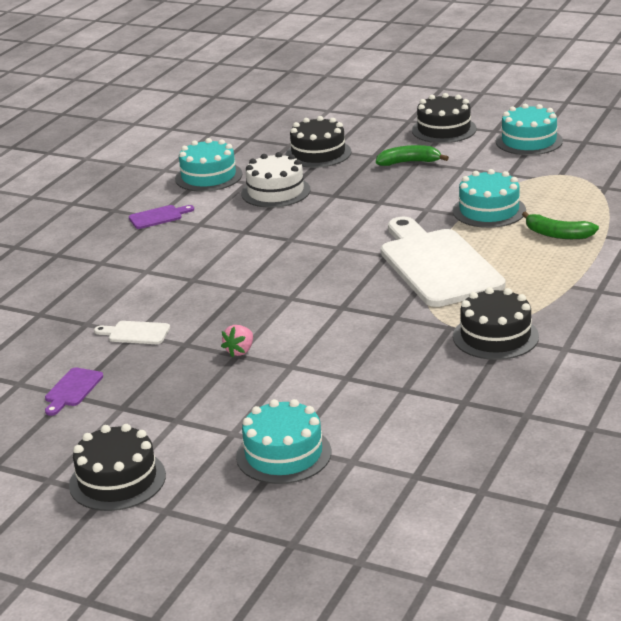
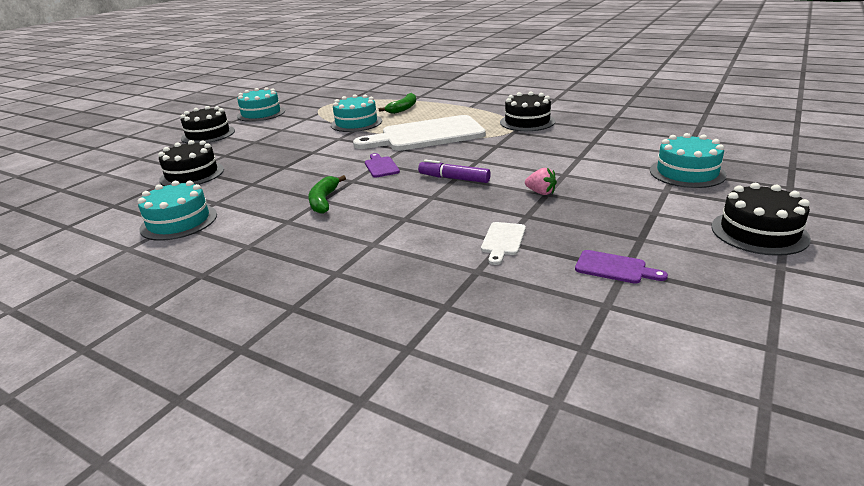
camera: 85 degrees left, 0 degrees up
(158, 217) = (249, 244): purple cutting board -> purple cutting board (381, 166)
(275, 192) = (252, 189): white cake -> none
(287, 296) = (454, 178): none -> purple marker
(409, 162) = (252, 144): green banana -> green banana (324, 201)

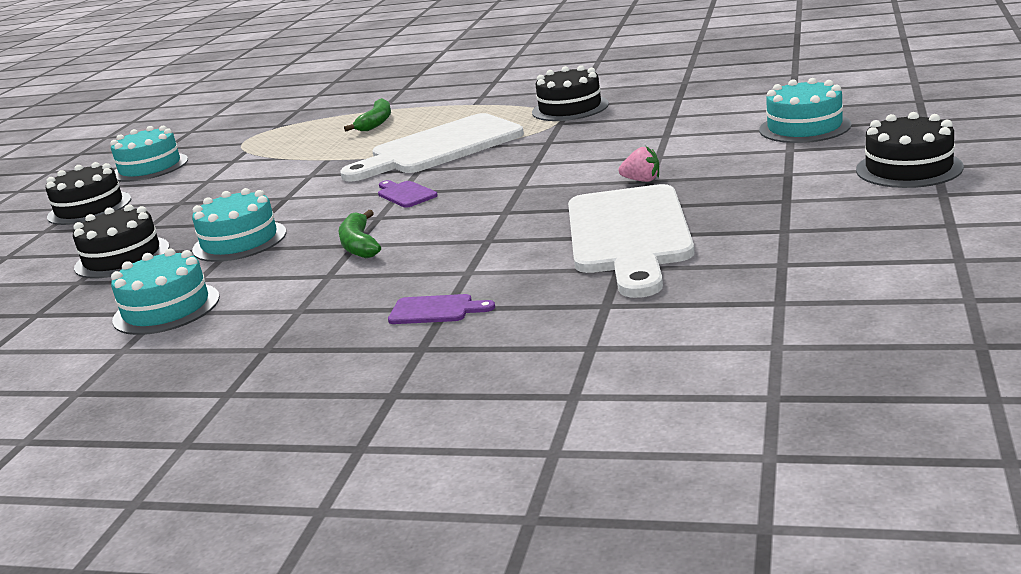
camera: 15 degrees left, 5 degrees down
(356, 123) = (320, 152): turquoise cake -> turquoise cake (239, 241)
(454, 178) = (519, 188): purple marker -> none
(503, 241) = (629, 235): white cutting board -> white cutting board, size x2.50
(614, 268) = (772, 231): purple cutting board -> purple cutting board (436, 310)

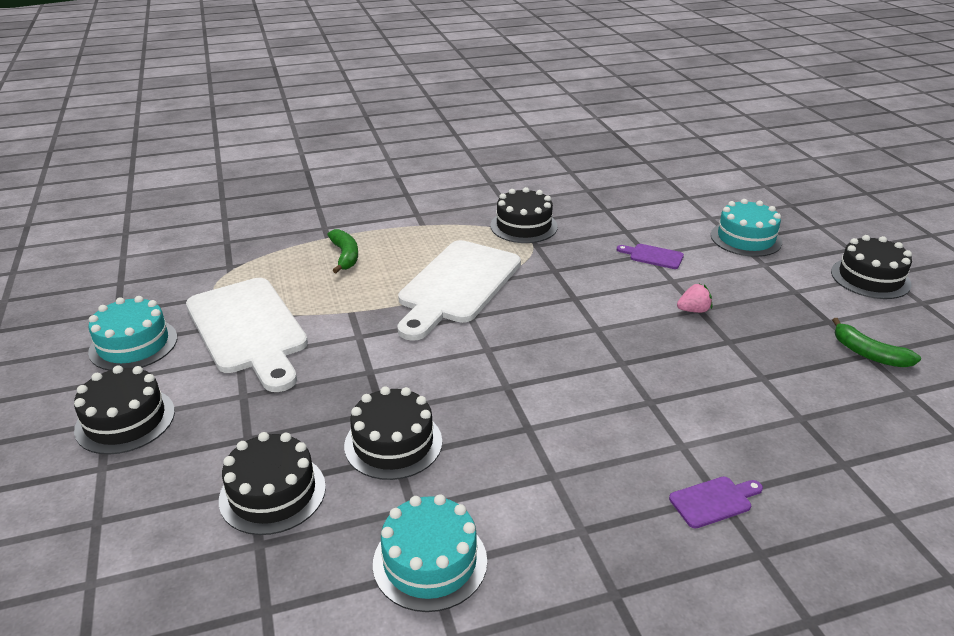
camera: 35 degrees left, 10 degrees up
(239, 241) = (393, 443): turquoise cake -> black cake
(359, 245) = (534, 428): green banana -> green banana (868, 354)
(405, 194) = (497, 351): purple cutting board -> purple cutting board (653, 256)
(629, 235) = (761, 377): white cutting board -> white cutting board (249, 329)

